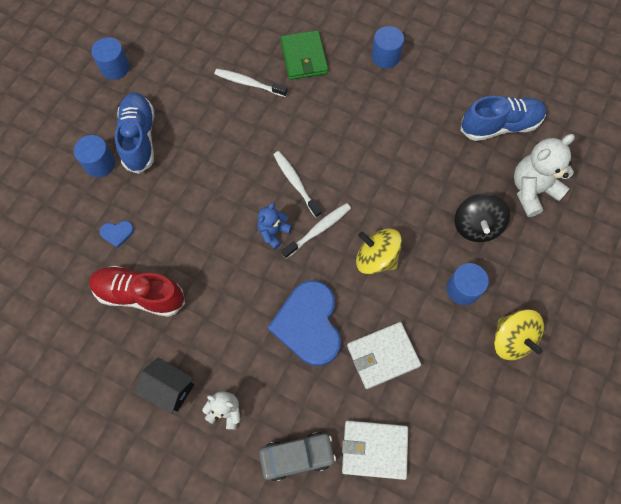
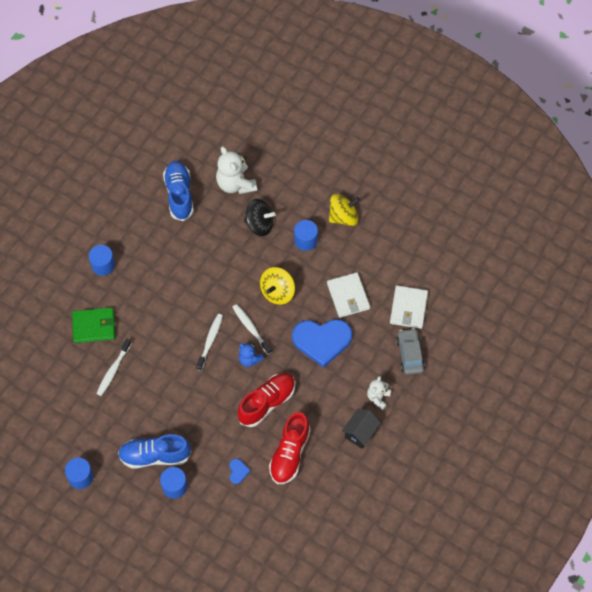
camera: 85 degrees left, 5 degrees down
(212, 259) = (267, 403): none -> red shoe
(296, 183) = (210, 341): white toothbrush -> white toothbrush turned 135 degrees clockwise

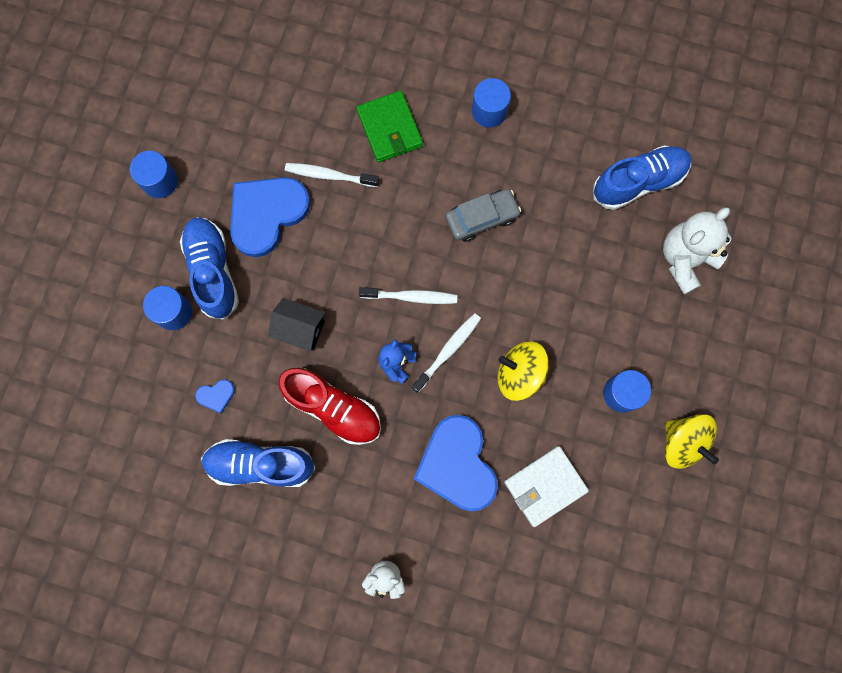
camera: 75 degrees right, 15 degrees up
(127, 414) = (266, 214): none -> blue heart
(259, 224) = (627, 315): black spinning top -> none
(289, 454) = (260, 464): red shoe -> blue shoe
(360, 433) = (319, 564): black house -> black house (300, 329)
(408, 308) = (552, 590): white wallet -> none
(410, 354) = (471, 612): grey car -> grey car (481, 218)

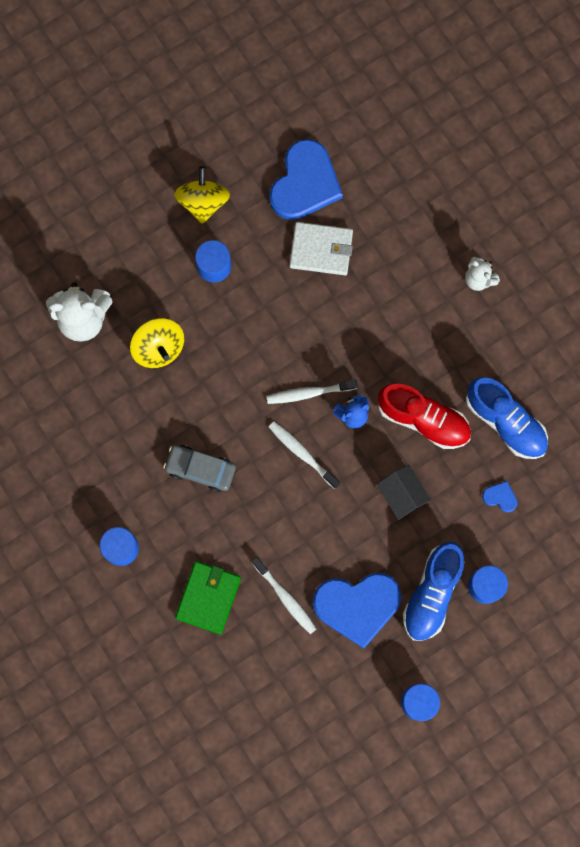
camera: 140 degrees left, 0 degrees up
(333, 408) = (423, 419): red shoe -> red shoe turned 135 degrees clockwise
(457, 464) = (368, 311): blue heart -> blue heart (305, 183)
(519, 374) = (272, 336): yellow spinning top -> yellow spinning top (159, 348)
(638, 182) = (63, 400): blue shoe -> none

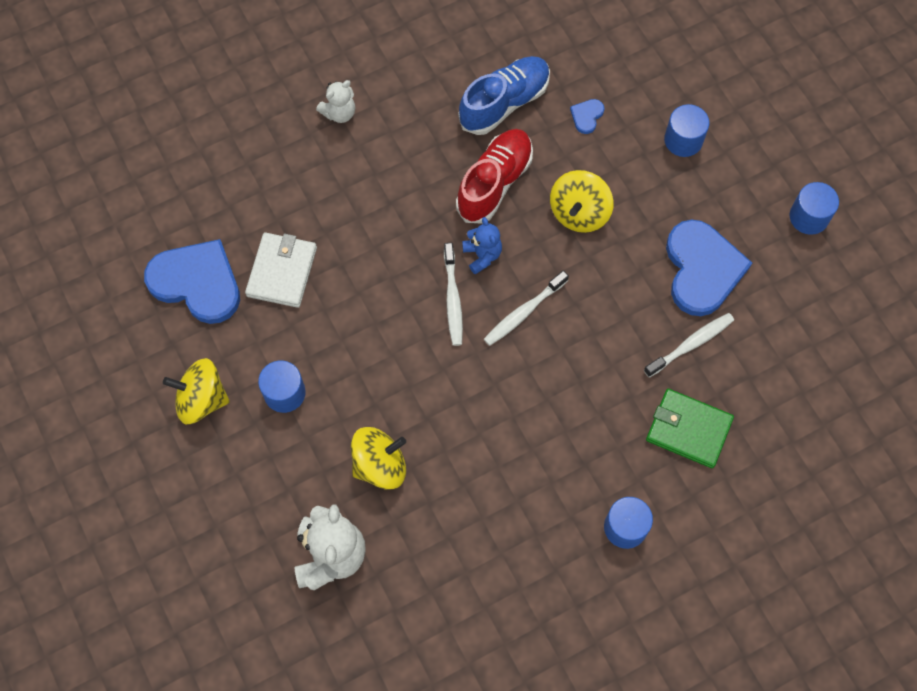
camera: 85 degrees left, 10 degrees down
(200, 469) = (534, 427): grey car -> none
(402, 495) = (579, 212): black house -> yellow spinning top
(432, 593) = (690, 192): blue shoe -> none

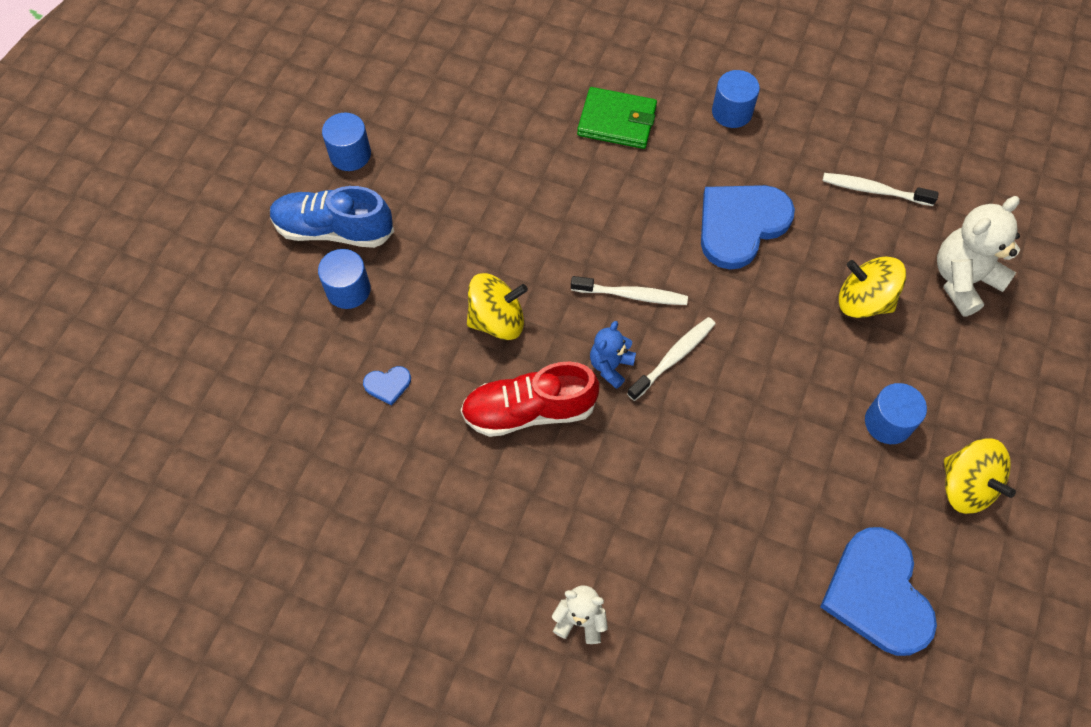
camera: 130 degrees left, 5 degrees down
(282, 271) = (790, 523): white wallet -> none
(504, 103) = (434, 468): blue shoe -> blue shoe (334, 230)
(688, 429) = (617, 121): green wallet -> green wallet turned 60 degrees counterclockwise
(691, 344) = (544, 162): white toothbrush -> white toothbrush (874, 190)
(702, 269) = (469, 196): blue heart -> blue heart (740, 225)

